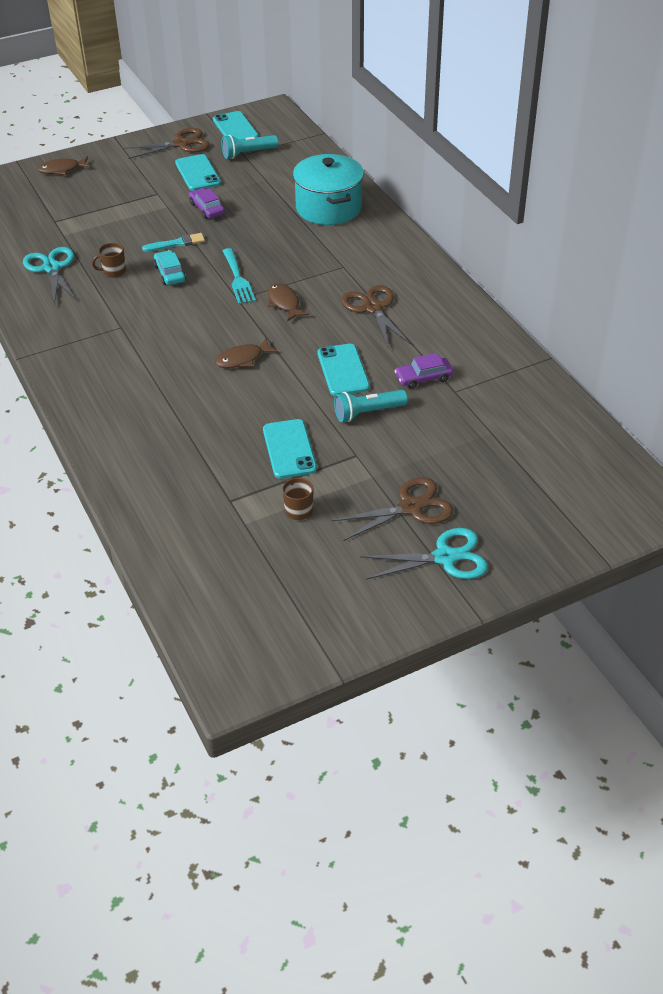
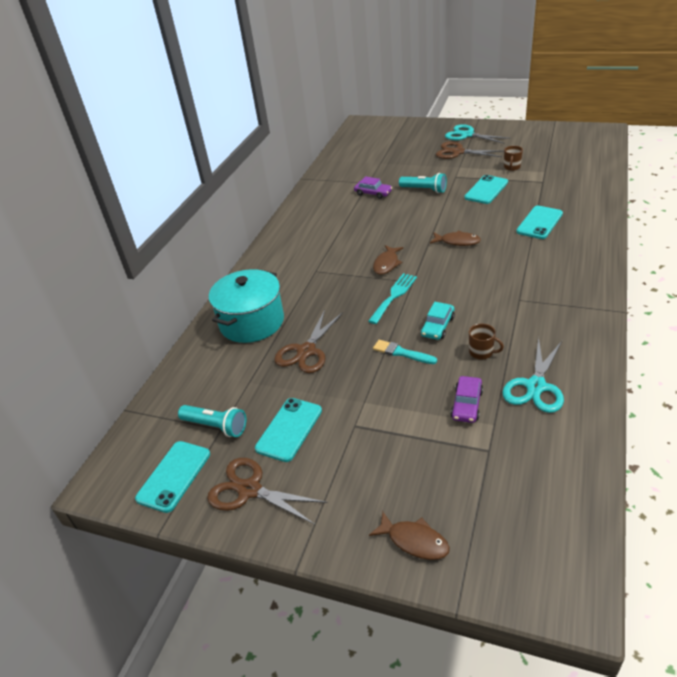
camera: 130 degrees left, 5 degrees down
(207, 209) = (335, 377): purple car -> purple car (467, 404)
(343, 370) = (408, 212): turquoise phone -> turquoise phone (539, 223)
(373, 308) = (341, 237): brown scissors -> brown scissors (306, 351)

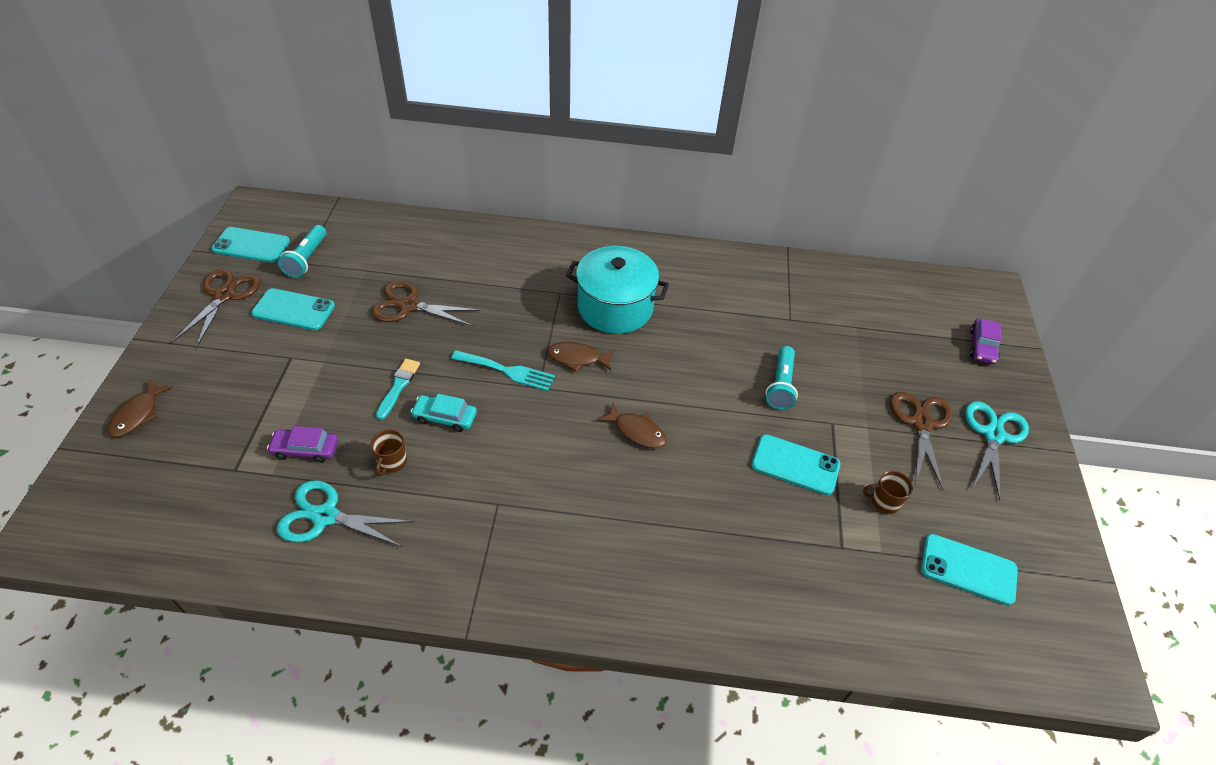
camera: 70 degrees right, 10 degrees up
(252, 322) = (461, 255): turquoise pot -> turquoise pot (615, 307)
(373, 193) = (759, 327): purple car -> purple car (982, 346)
(457, 242) = (637, 431): brown fish -> brown fish turned 60 degrees counterclockwise
(539, 223) = (701, 536): turquoise phone -> turquoise phone (968, 569)

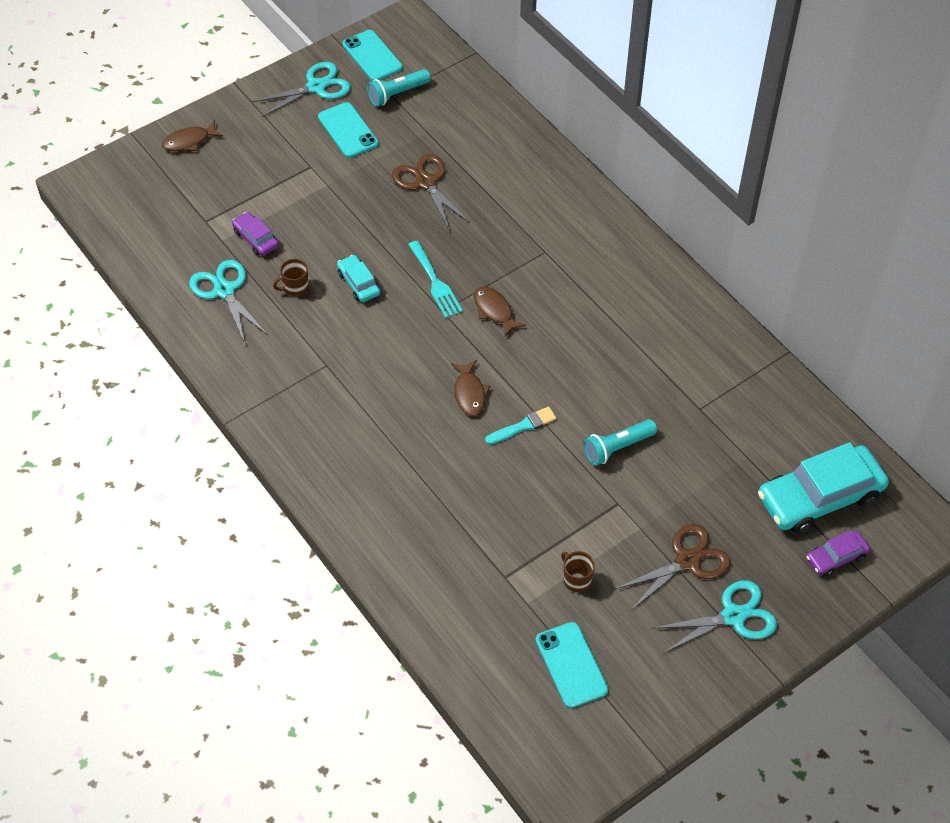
camera: 50 degrees right, 5 degrees up
(224, 295) = (316, 87): brown scissors -> turquoise scissors
(398, 386) = (353, 239): turquoise brush -> turquoise brush (523, 426)
(615, 307) = (572, 294): turquoise pot -> none
(795, 465) = (548, 505): turquoise phone -> none
(923, 318) = (819, 497): none -> turquoise car

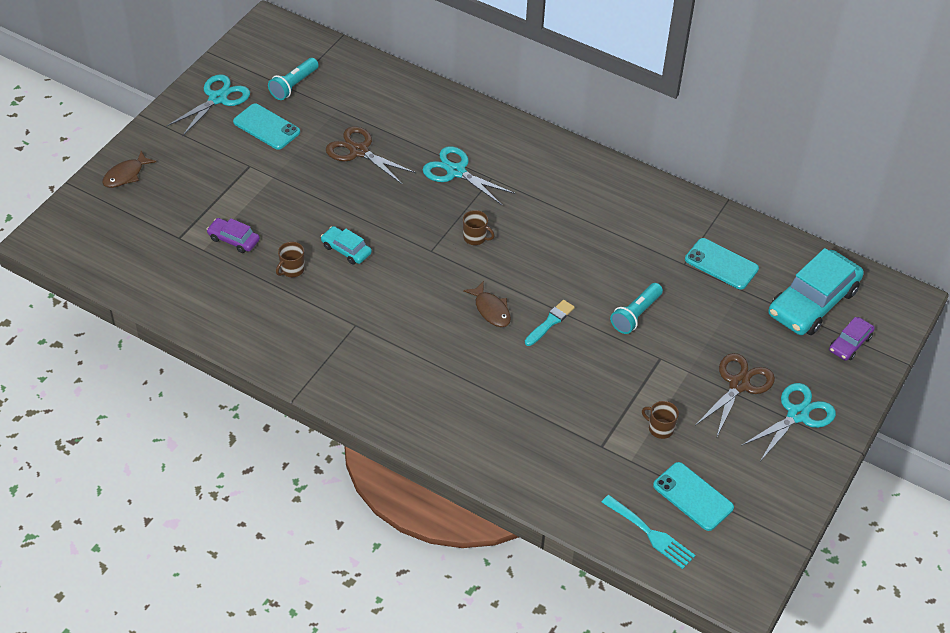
camera: 25 degrees left, 5 degrees down
(224, 291) = (229, 291): turquoise scissors -> turquoise scissors (456, 172)
(372, 56) = (254, 60): turquoise phone -> turquoise phone (721, 264)
(435, 282) = (412, 230): turquoise fork -> turquoise fork (651, 534)
(494, 311) = (475, 237): brown fish -> brown mug

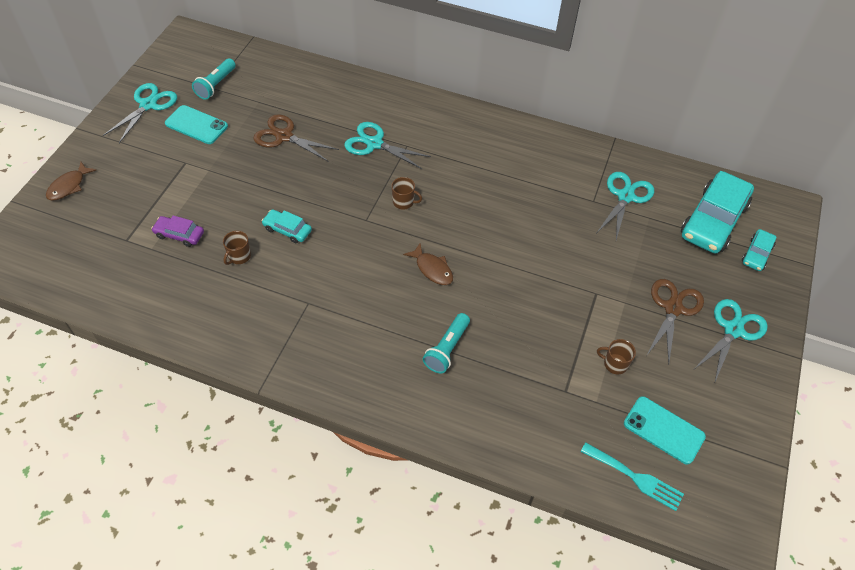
camera: 10 degrees left, 5 degrees up
(550, 322) = (489, 273): turquoise brush -> none
(635, 315) = (563, 254): turquoise flashlight -> turquoise flashlight (447, 349)
(721, 264) = (625, 197): turquoise phone -> turquoise scissors
(850, 343) = (756, 254): purple car -> turquoise car

